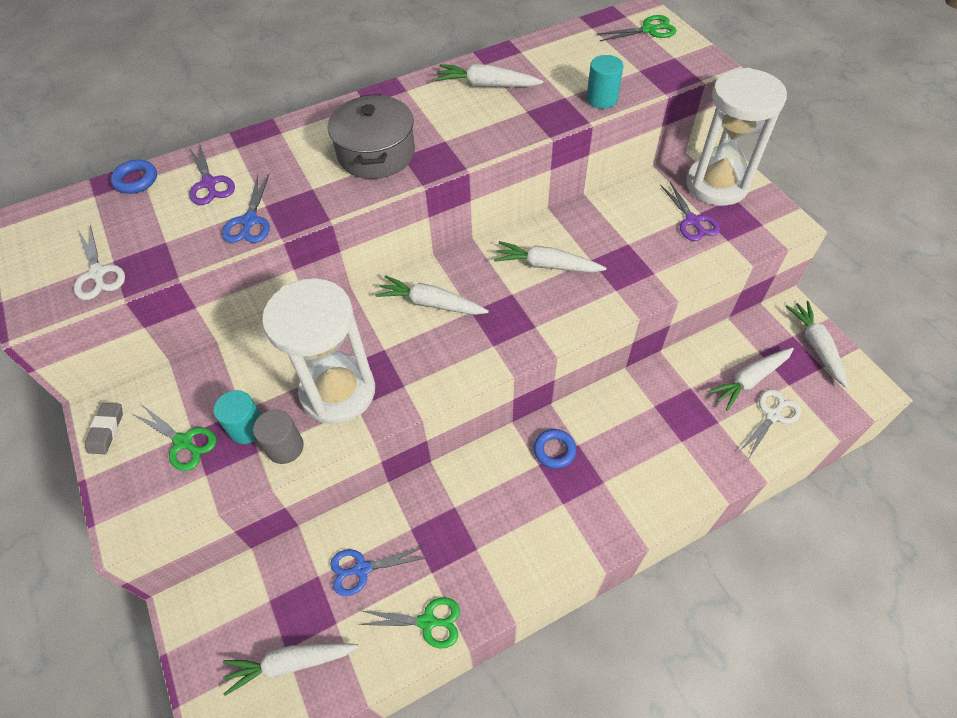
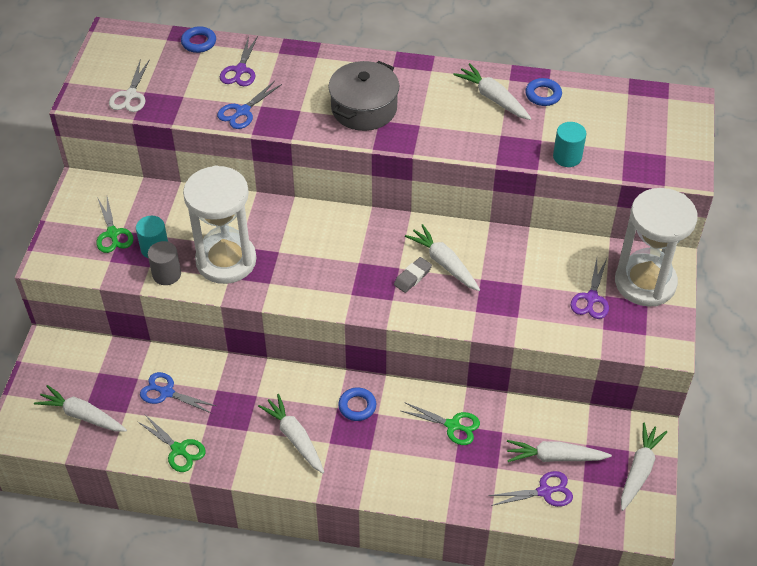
camera: 35 degrees right, 5 degrees down
(106, 430) = (76, 199): grey eraser -> grey eraser (412, 277)
(431, 303) = (337, 240): white carrot -> white carrot (294, 437)
(526, 62) = (543, 95): none -> blue ring
(649, 30) = (672, 120): green scissors -> green scissors (452, 425)
(773, 415) = (544, 492): white scissors -> purple scissors

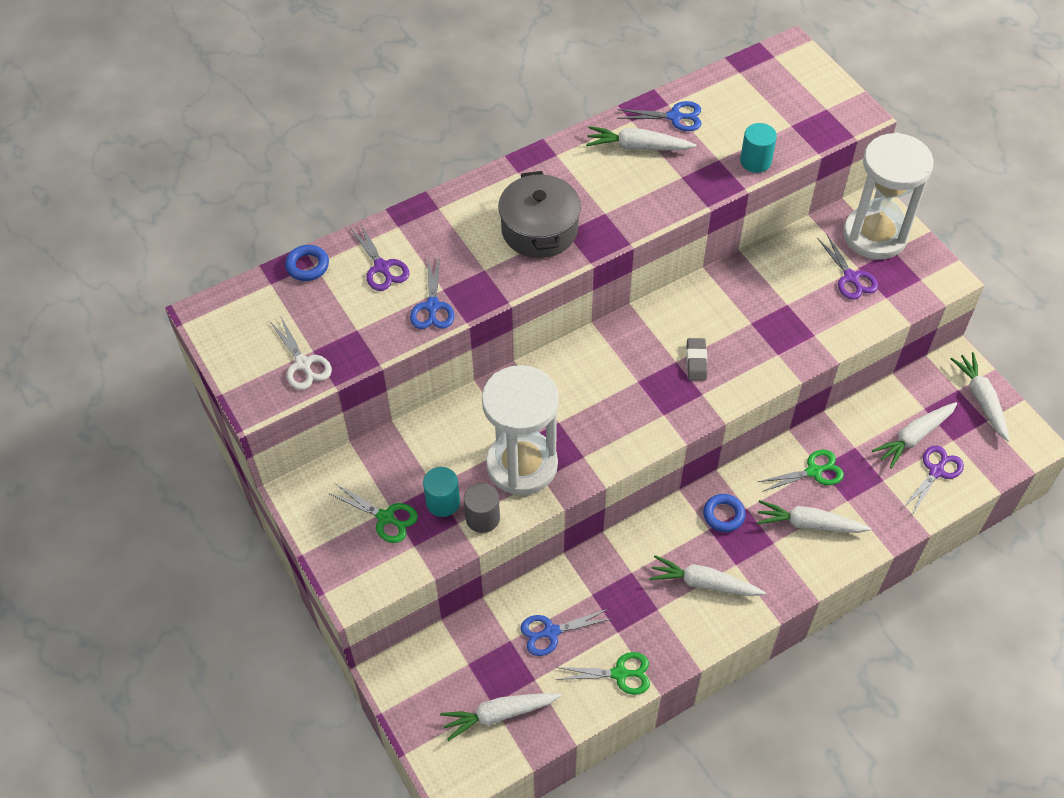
camera: 40 degrees left, 5 degrees up
(444, 263) = (707, 330): white carrot -> white carrot (808, 524)
(543, 95) = (675, 117): blue ring -> blue scissors

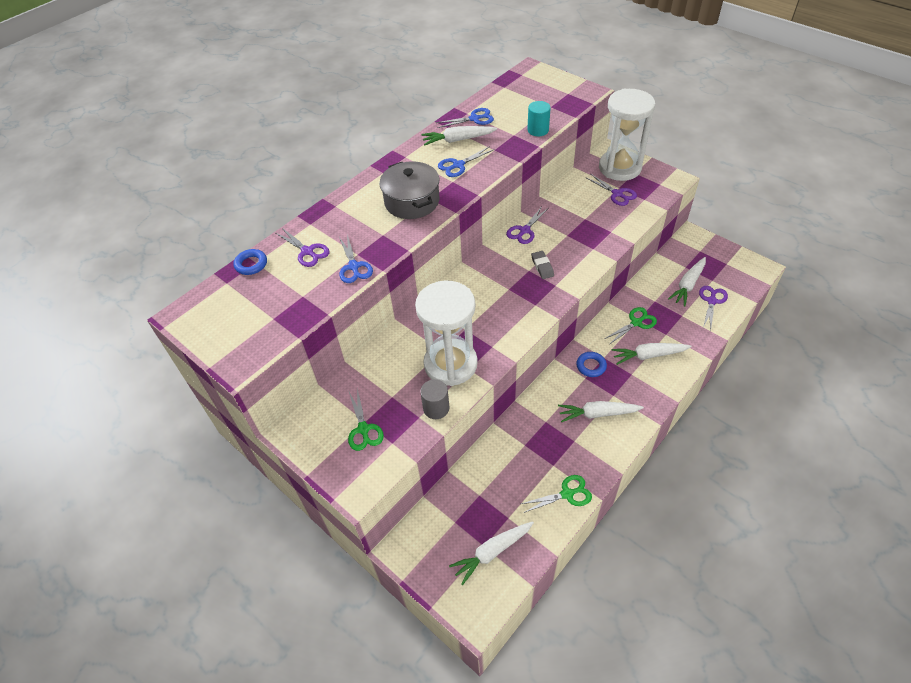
camera: 15 degrees left, 5 degrees down
(303, 364) = (268, 329): white scissors -> none
(385, 518) = (363, 429): green scissors -> green scissors turned 60 degrees clockwise
(443, 502) = (402, 406): turquoise cylinder -> none
(551, 632) = (506, 480): blue scissors -> blue scissors (458, 165)
(695, 299) = (524, 230): none -> purple scissors
(981, 399) = (716, 252): white carrot -> none

